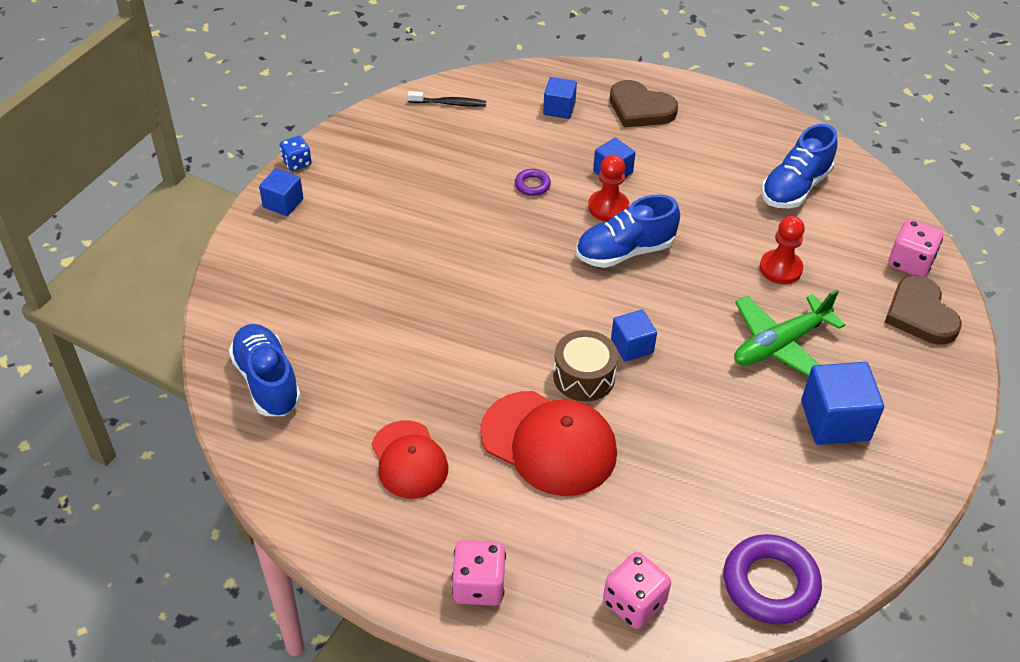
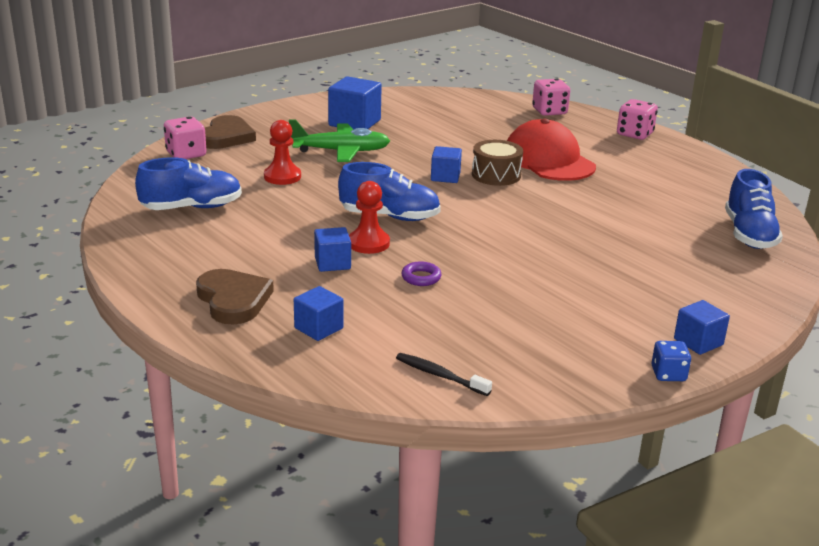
camera: 150 degrees left, 20 degrees down
(409, 460) = (651, 178): red cap -> none
(770, 584) = (469, 99): purple ring -> none

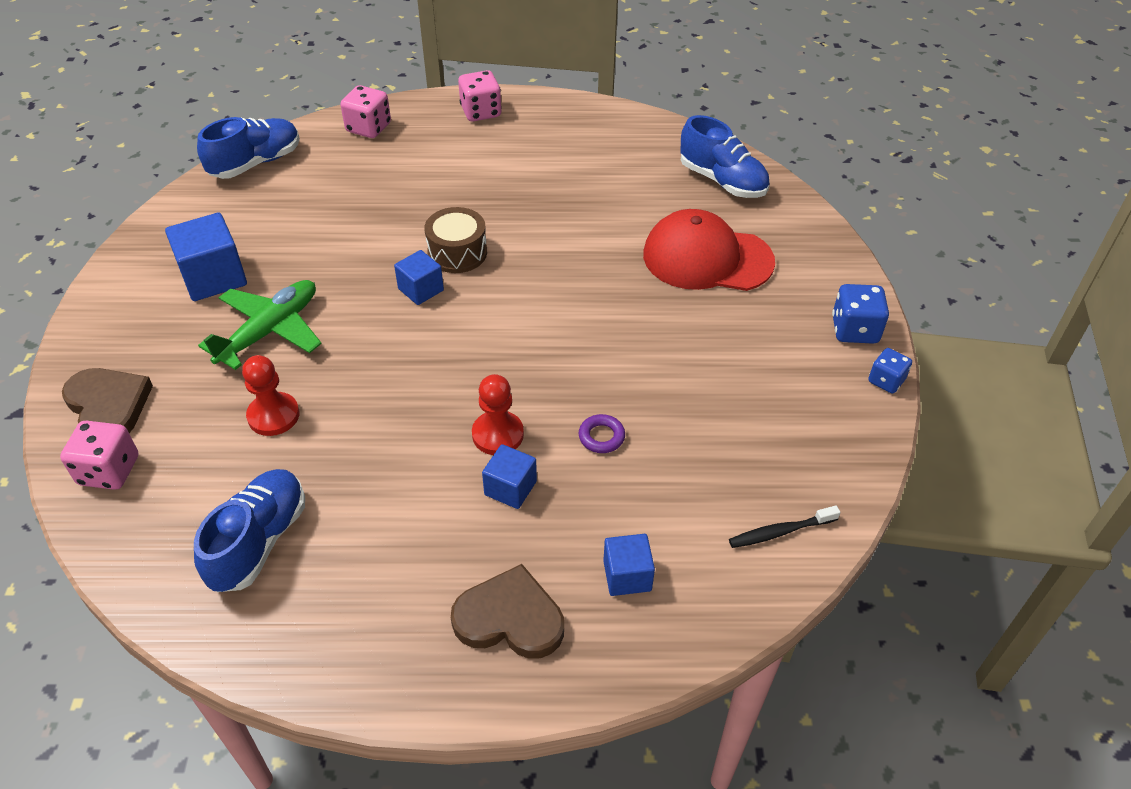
camera: 50 degrees left, 20 degrees up
(390, 216) = (459, 384): blue shoe -> blue shoe (256, 163)
(548, 160) = (467, 198): red cap -> red cap (707, 258)
(698, 342) = (854, 330): blue cube -> blue dice

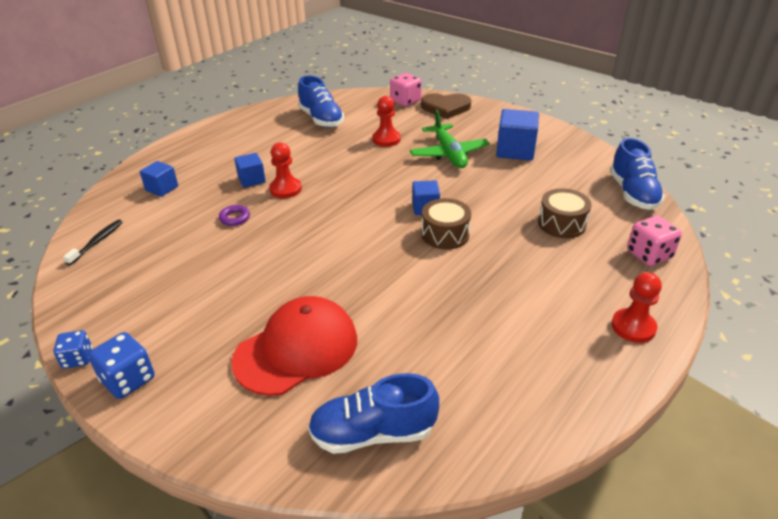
camera: 130 degrees right, 10 degrees down
(362, 188) = (561, 224): none -> brown drum
(481, 112) = (633, 327): pink dice -> red pawn
(510, 618) = (197, 155): brown heart -> none

